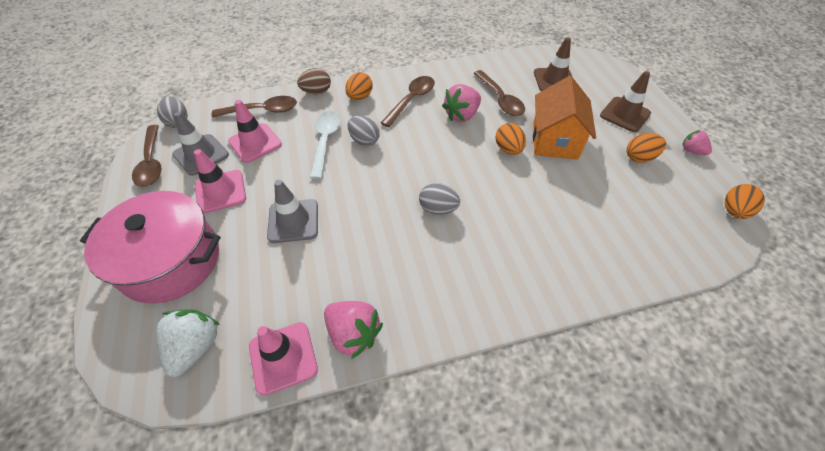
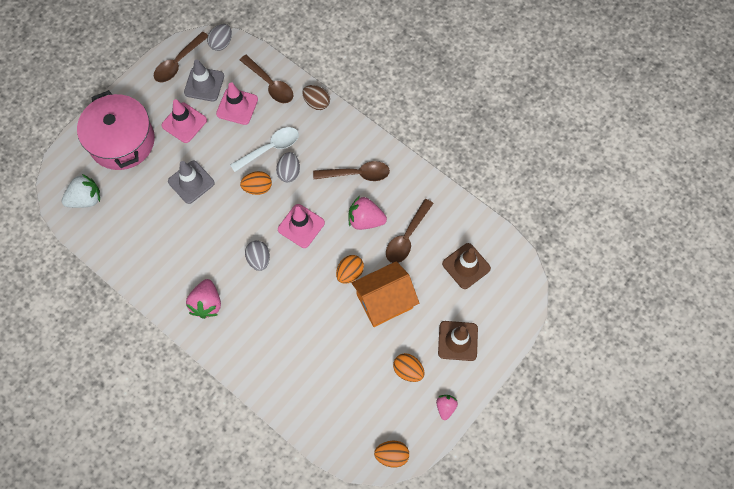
camera: 55 degrees right, 15 degrees up
(283, 357) = (106, 245): pink traffic cone -> pink traffic cone (301, 226)
(353, 333) = (141, 269): pink strawberry -> pink strawberry (207, 303)
(360, 97) = (333, 136): orange egg -> orange egg (257, 188)

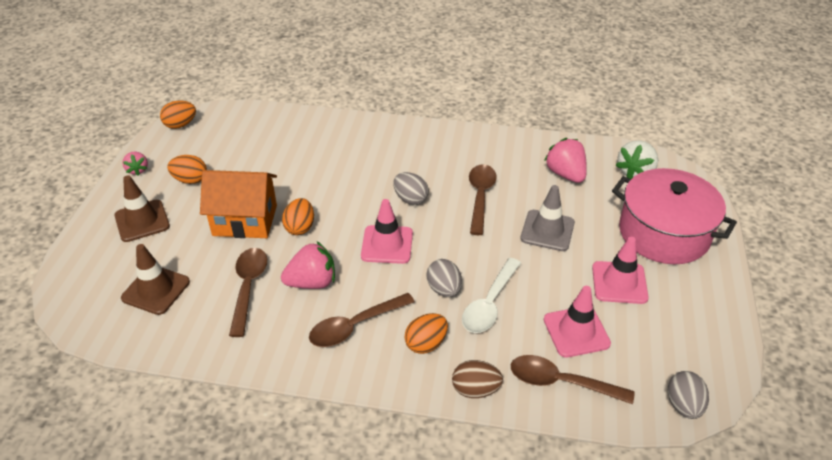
camera: 150 degrees right, 25 degrees down
(178, 63) = (707, 348): brown spoon -> brown spoon (480, 197)
(204, 84) = (645, 338): grey traffic cone -> none
(207, 303) = (433, 149): pink strawberry -> pink strawberry (565, 174)
(257, 188) = (468, 258): orange egg -> orange egg (426, 344)
(384, 301) = (245, 220): orange house -> orange house turned 60 degrees clockwise

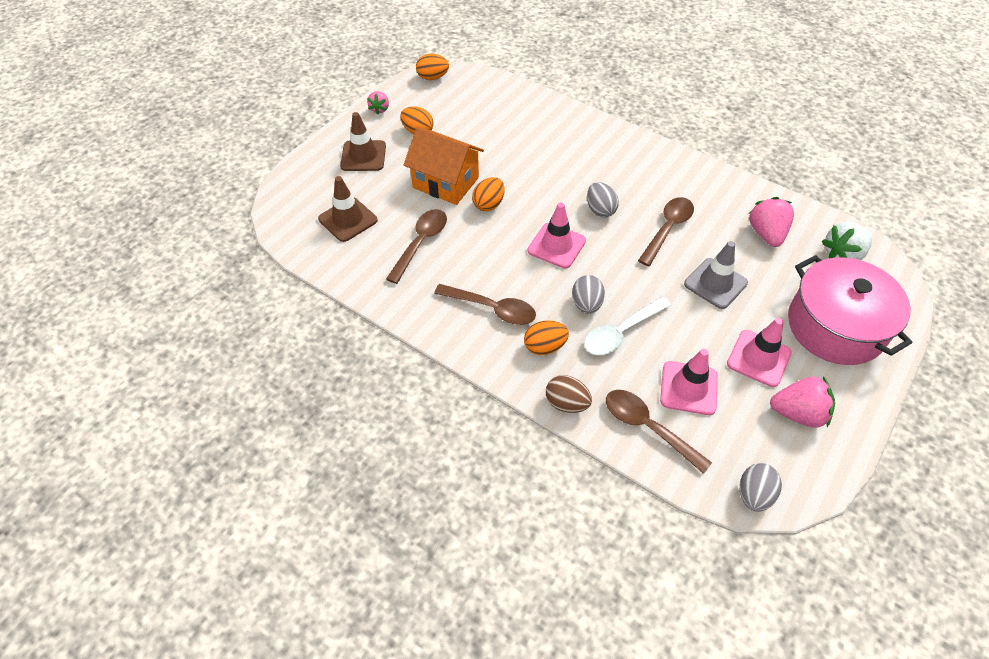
camera: 25 degrees right, 10 degrees up
(312, 282) = (475, 257): pink strawberry -> pink strawberry (798, 413)
(355, 326) = (492, 309): brown spoon -> brown spoon turned 150 degrees counterclockwise

